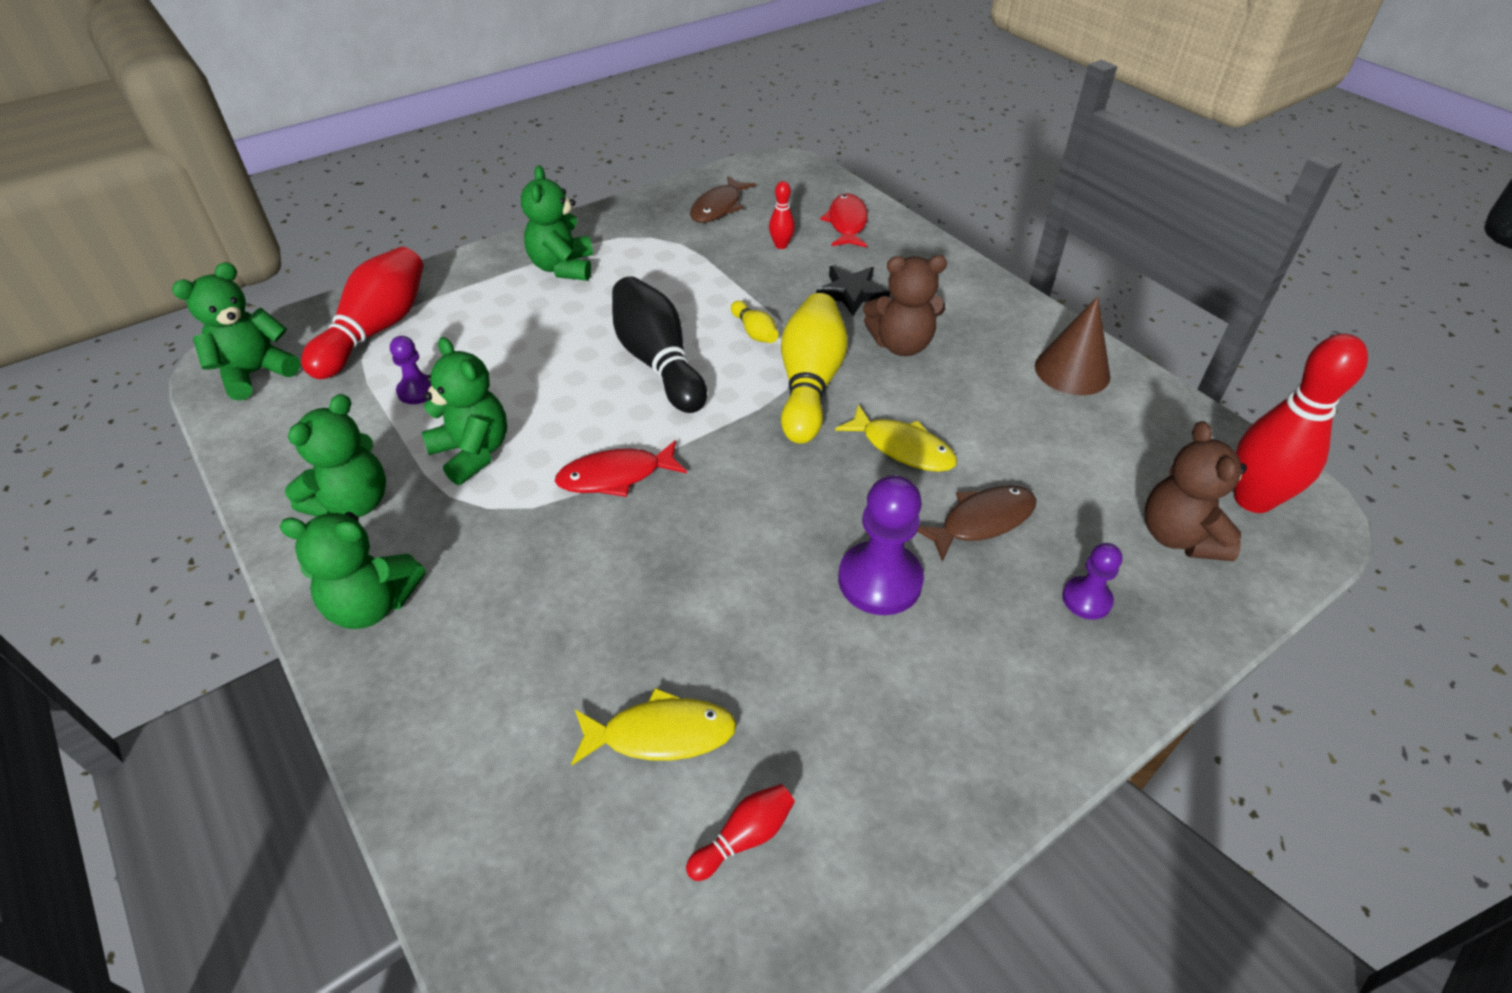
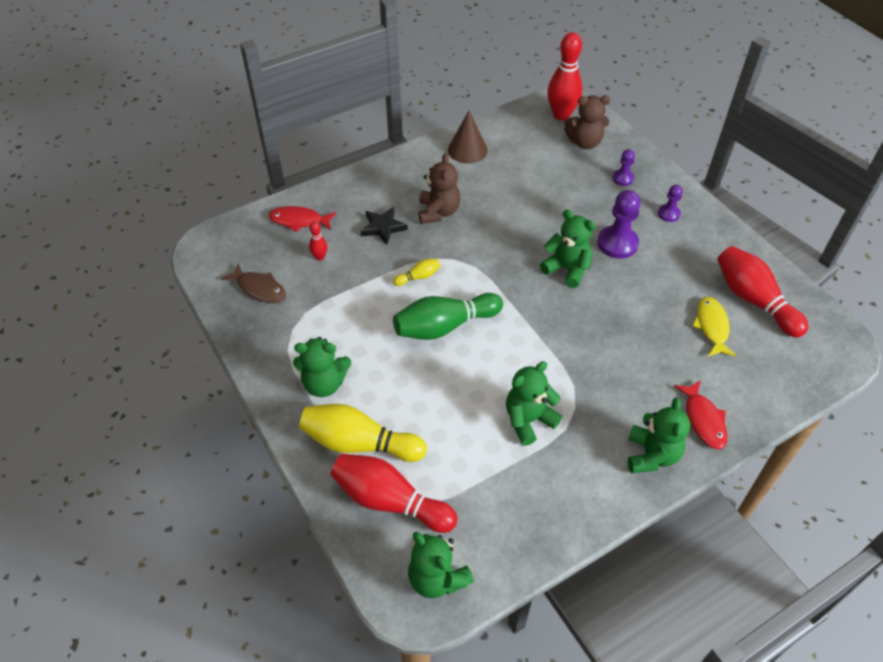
camera: 85 degrees left, 5 degrees up
(353, 503) = (574, 480): green teddy bear -> green teddy bear (567, 269)
(417, 391) = (465, 461): purple pawn -> purple pawn (668, 214)
(616, 476) = (548, 346): red fish -> red fish (703, 420)
(658, 362) = (444, 326): black bowling pin -> green bowling pin
(744, 837) = (753, 300): red bowling pin -> red bowling pin, size x2.19
(809, 384) = (471, 255): yellow bowling pin -> yellow bowling pin (359, 443)
(902, 448) = (526, 223): yellow fish -> none
(982, 521) = (578, 203): brown fish -> none

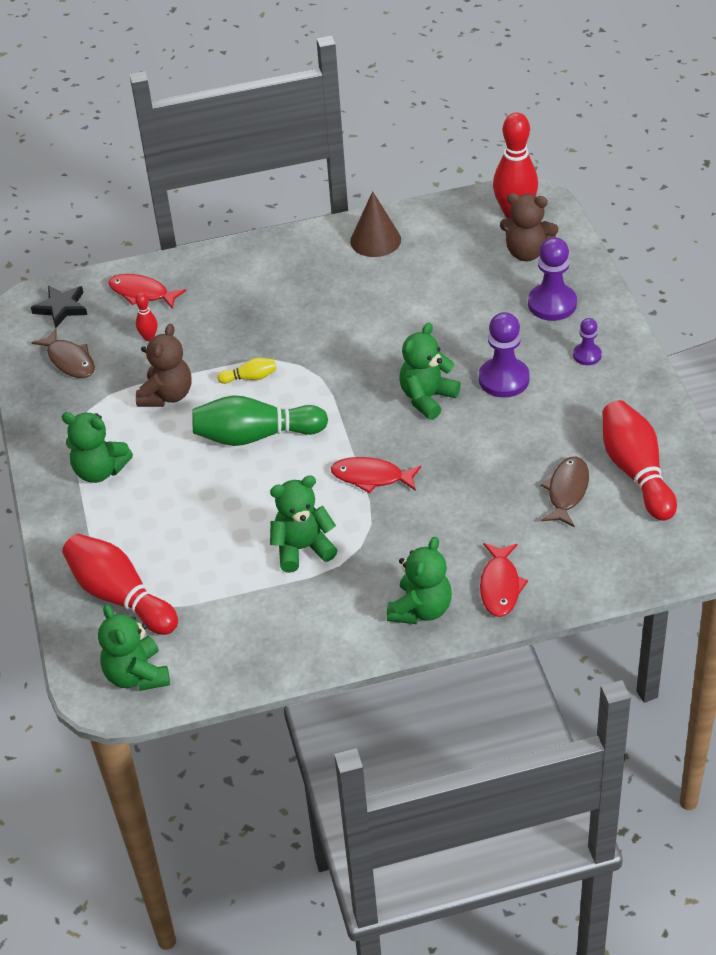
camera: 20 degrees right, 5 degrees down
(359, 443) = (112, 536): yellow bowling pin -> none
(383, 227) = (234, 316): black star -> black star (61, 308)
(438, 212) = (306, 308): brown teddy bear -> brown teddy bear (167, 395)
(555, 344) = (371, 477): none -> red fish
(567, 269) = (427, 398): green teddy bear -> green teddy bear turned 105 degrees counterclockwise
(623, 178) = (552, 304): purple pawn -> purple pawn, size x1.77
(711, 326) = (567, 491): yellow fish -> brown fish

